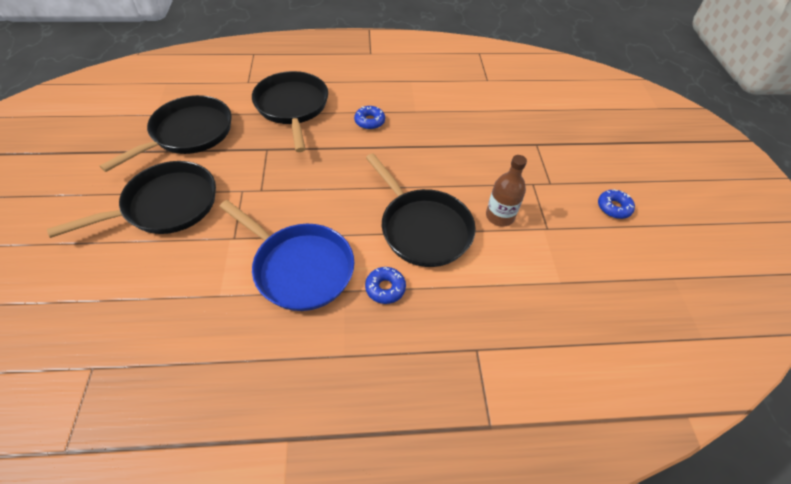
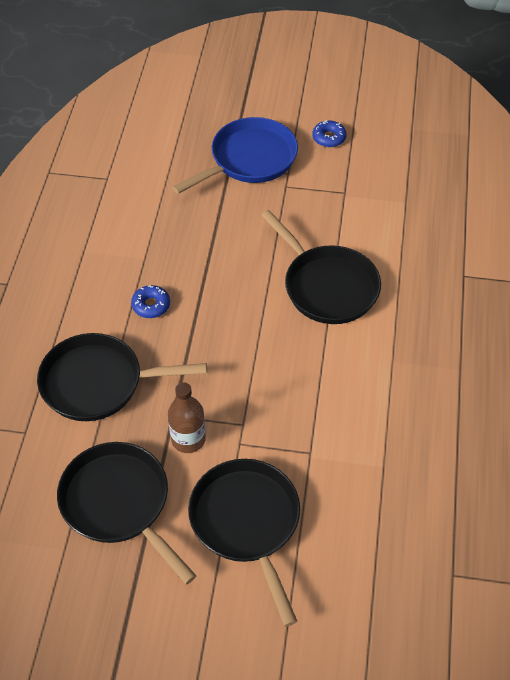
camera: 75 degrees left, 0 degrees up
(299, 267) = (359, 395): blue pan -> blue pan (249, 159)
(385, 288) = (394, 328): blue donut -> none
(422, 228) = (327, 286): black pan -> black pan turned 75 degrees clockwise
(499, 216) = (323, 223): brown bottle -> brown bottle (188, 439)

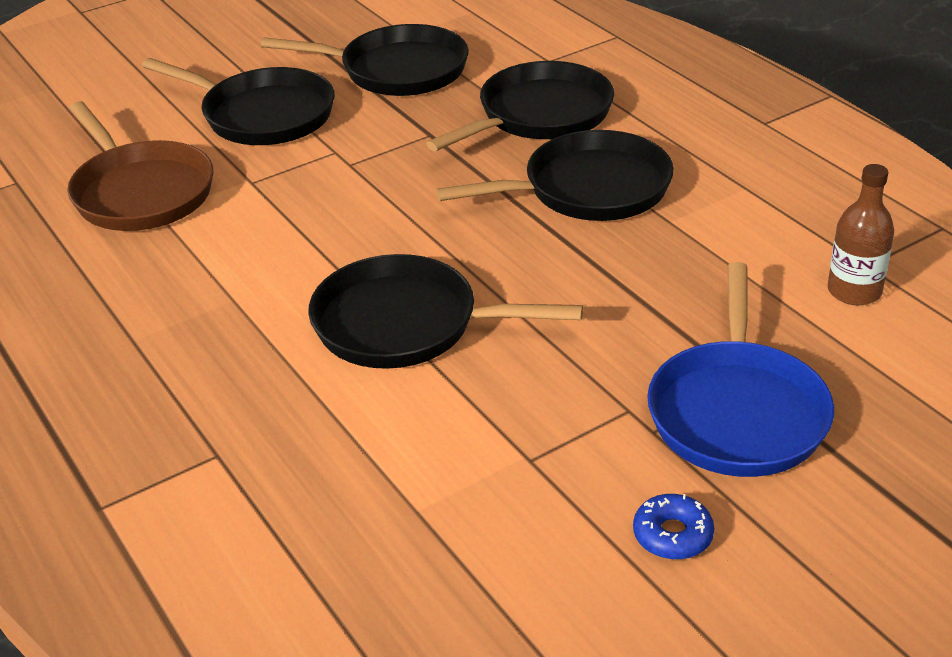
camera: 140 degrees right, 15 degrees down
(151, 305) = (588, 189): blue donut -> black pan
(188, 439) = (391, 129): brown bottle -> brown bottle (854, 291)
(381, 496) = (140, 192): none -> brown pan

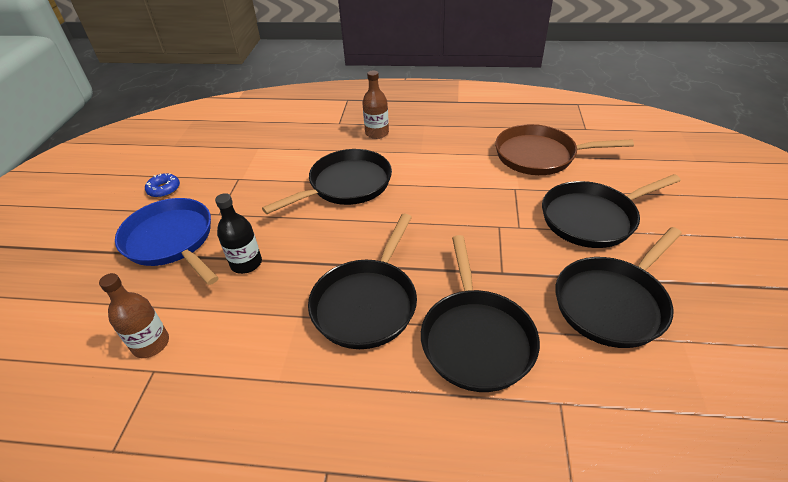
camera: 130 degrees right, 5 degrees up
(213, 380) = (377, 133): none -> brown bottle
(666, 308) = (246, 263): none -> black bottle

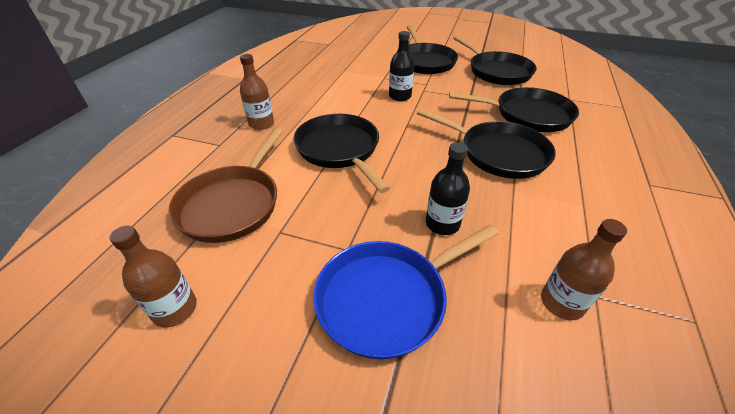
camera: 80 degrees left, 0 degrees up
(164, 189) = (257, 320): blue donut -> none
(177, 158) = (175, 309): none -> brown bottle
(471, 208) = (400, 96): none -> black bottle
(540, 155) = (350, 63): brown pan -> brown pan (232, 204)

